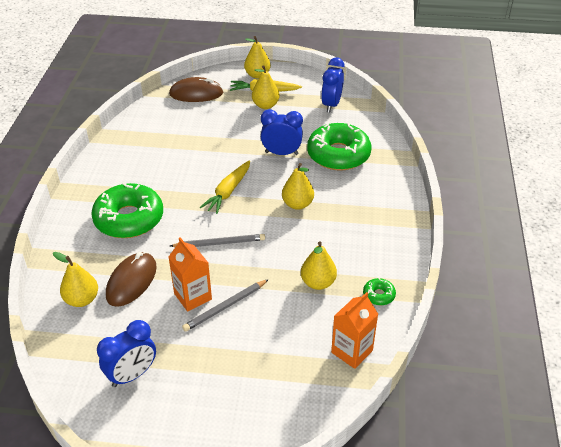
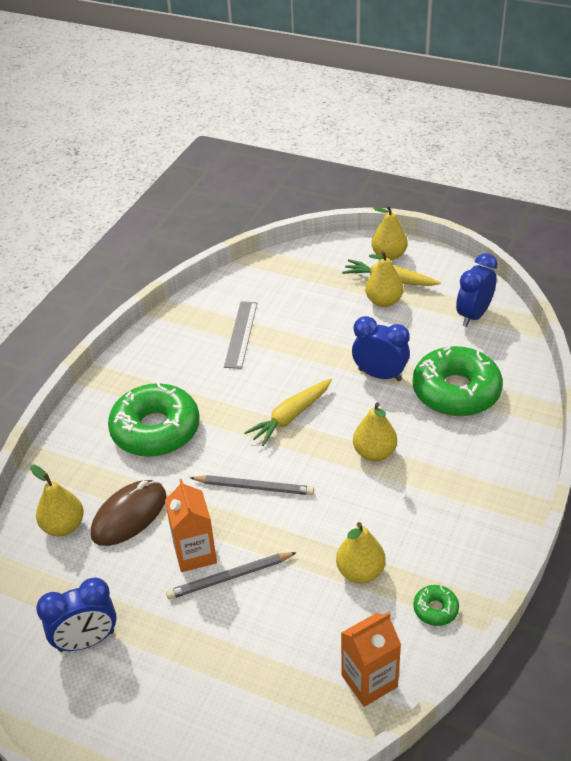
camera: 20 degrees right, 0 degrees up
(169, 143) = (241, 334): none -> grey ruler
(196, 93) = (299, 269): brown mouse -> none

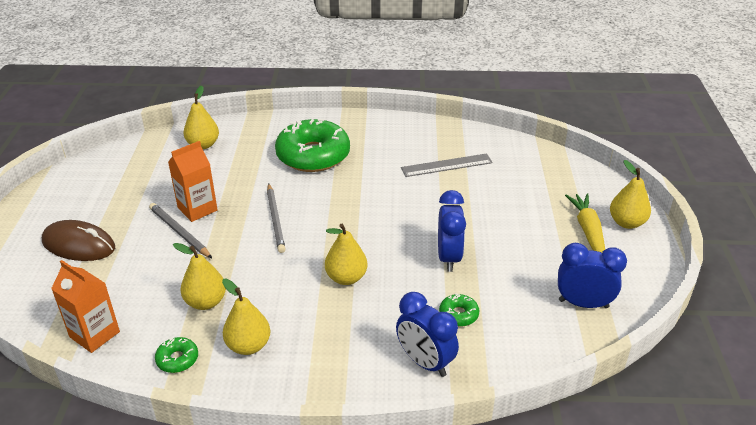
camera: 65 degrees right, 5 degrees down
(86, 641) = (107, 184): blue clock -> blue clock (425, 362)
(129, 515) = (223, 169): brown mouse -> brown mouse (79, 245)
(291, 417) = (364, 218): yellow carrot -> none
(383, 301) = (554, 235): yellow pear -> yellow pear (248, 346)
(456, 391) = (458, 314): green donut -> green donut, size x0.42

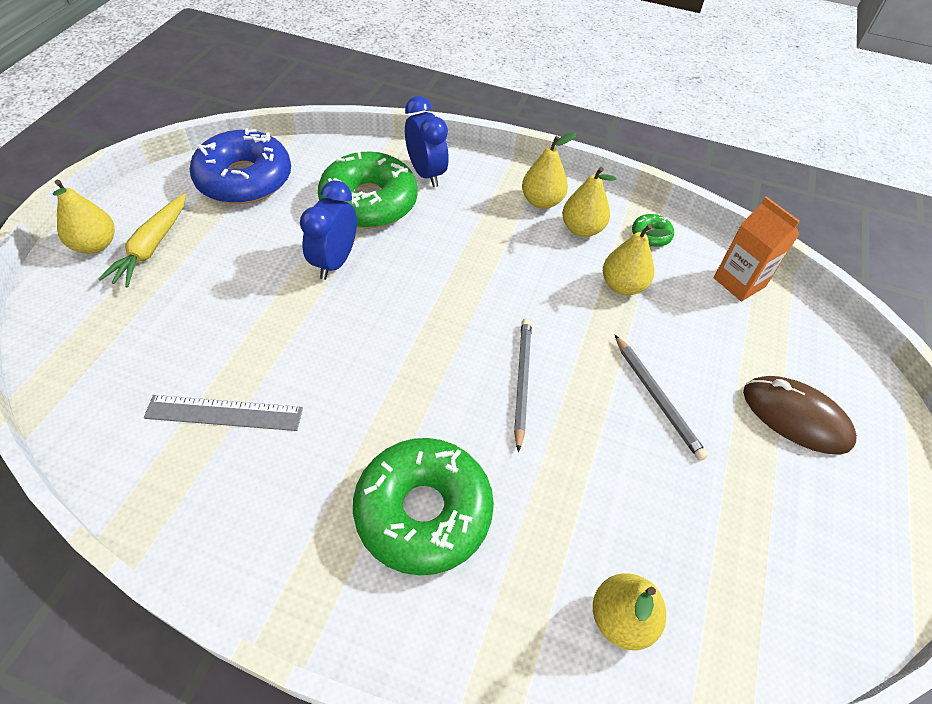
camera: 165 degrees left, 15 degrees up
(197, 209) = (632, 437): orange carton -> none
(346, 278) = (461, 270): yellow pear -> yellow pear (542, 201)
(458, 314) = (369, 202): green donut -> green donut, size x2.38
(583, 304) = (244, 179): blue clock -> blue donut

